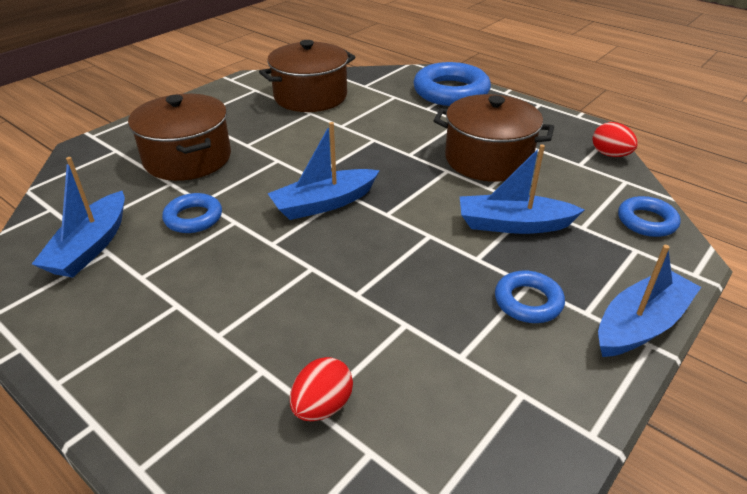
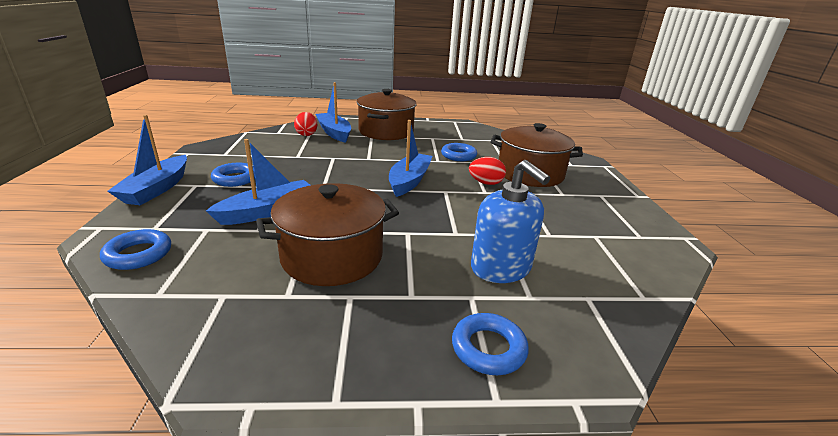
camera: 135 degrees right, 10 degrees down
(91, 246) = (472, 138): blue boat -> blue boat (334, 133)
(310, 96) = (589, 251): brown pot -> brown pot (386, 132)
(384, 111) = (501, 268): none -> blue soap dispenser
(451, 92) = (488, 348): blue ring -> blue ring, size x0.55
(610, 155) = (180, 330): red egg -> red egg (485, 183)

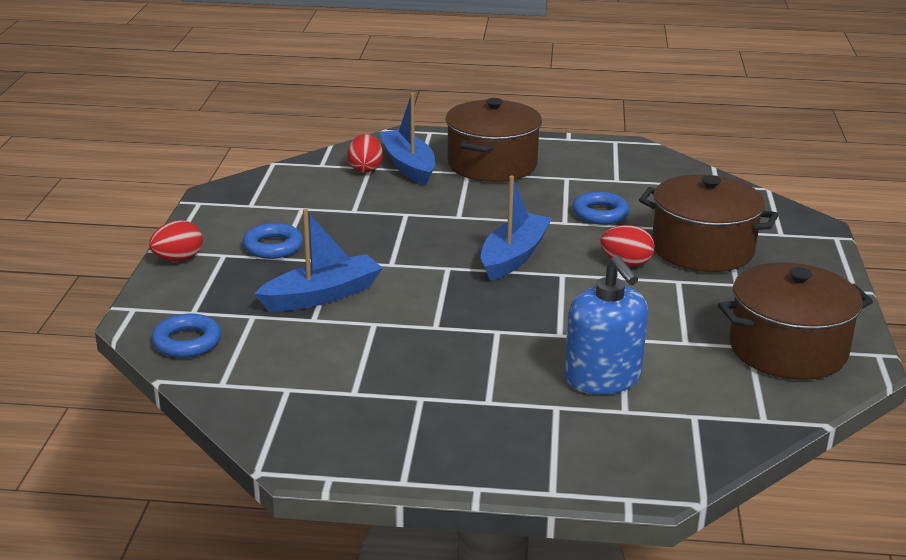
camera: 10 degrees right, 0 degrees up
(157, 189) = (178, 259): blue boat -> red egg
(332, 256) = (402, 355): brown pot -> brown pot (787, 349)
(488, 348) = (558, 453): blue ring -> none

